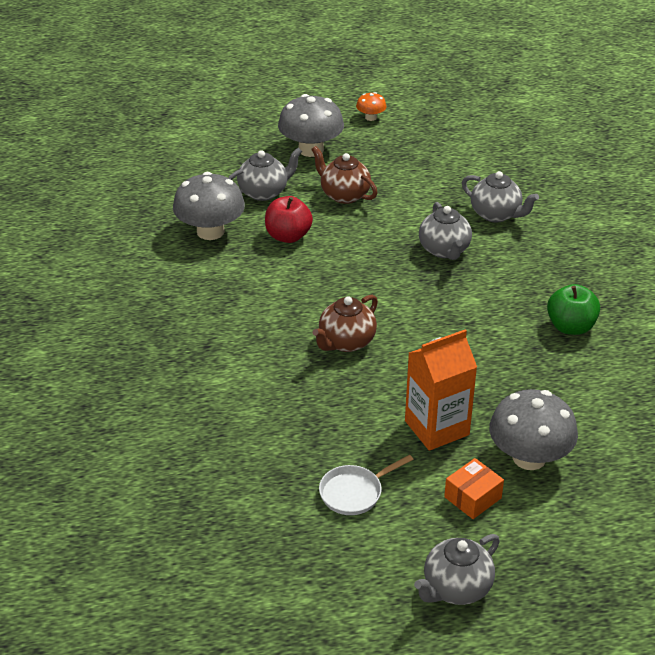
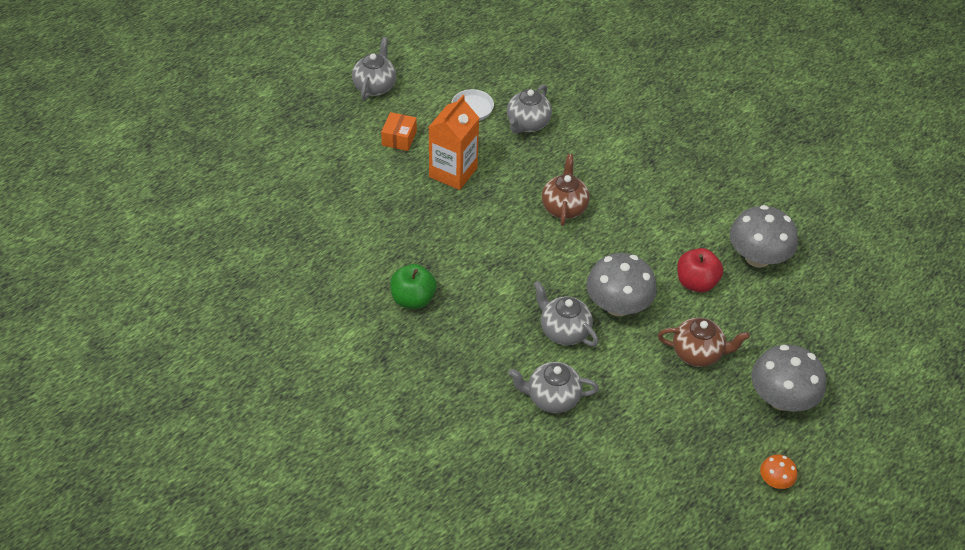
camera: 145 degrees right, 10 degrees up
(264, 192) = (764, 321): grey teapot -> grey teapot (527, 124)
(529, 457) = (380, 179): grey mushroom -> grey mushroom (618, 305)

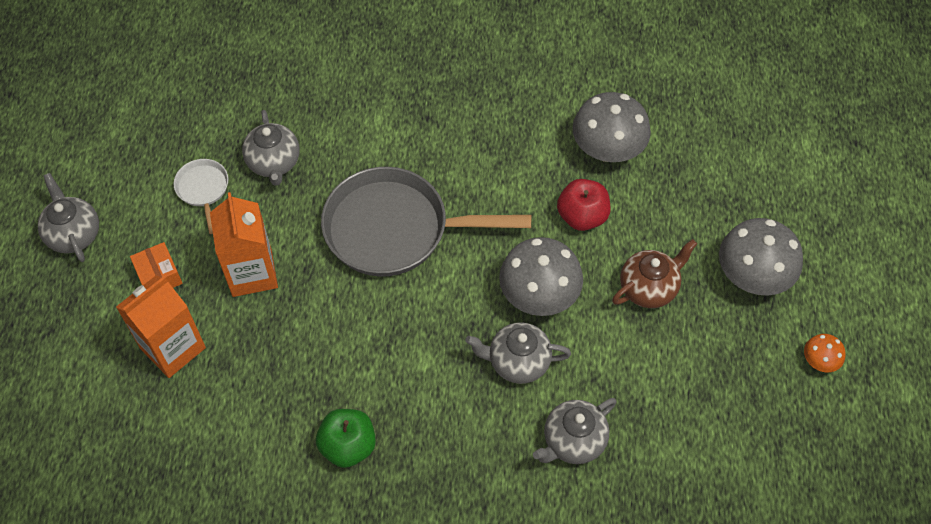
camera: 40 degrees left, 10 degrees up
(368, 179) = (173, 348): none -> orange carton
(564, 207) = (395, 229): brown teapot -> grey pan

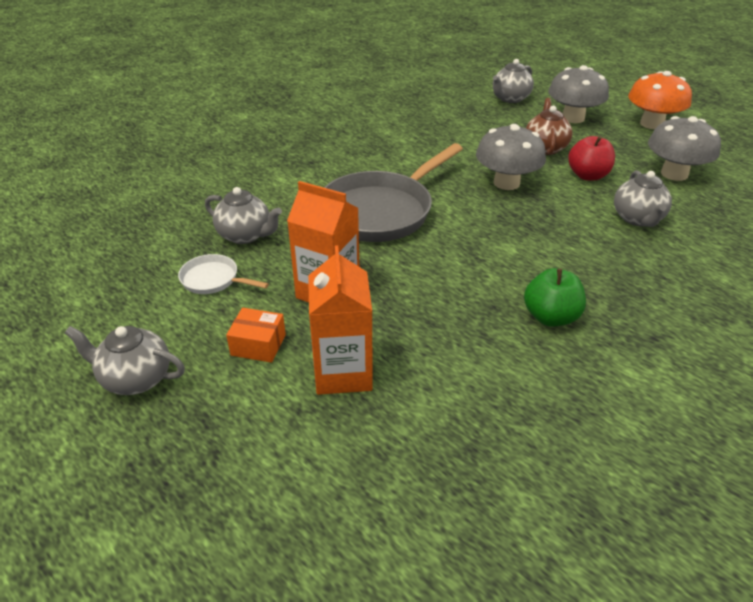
camera: 50 degrees left, 20 degrees down
(517, 362) = (551, 212): grey teapot -> grey teapot (510, 98)
(582, 216) = (465, 146): red apple -> red apple (587, 175)
(607, 149) = (428, 120): grey mushroom -> grey mushroom (674, 174)
(819, 361) = (651, 124): orange mushroom -> orange mushroom, size x2.09

